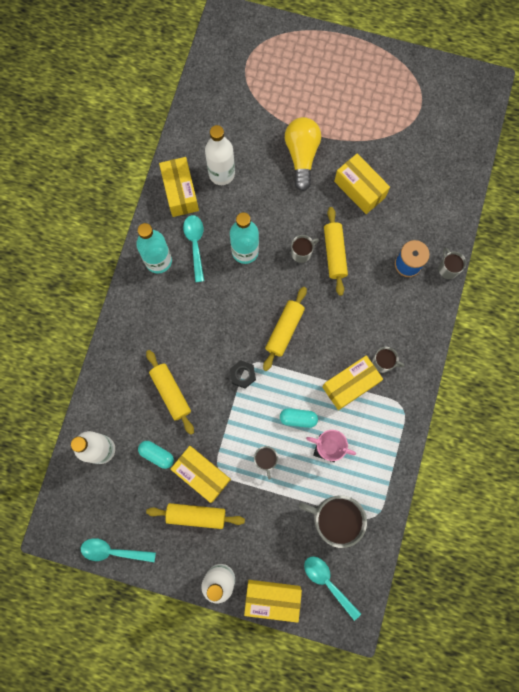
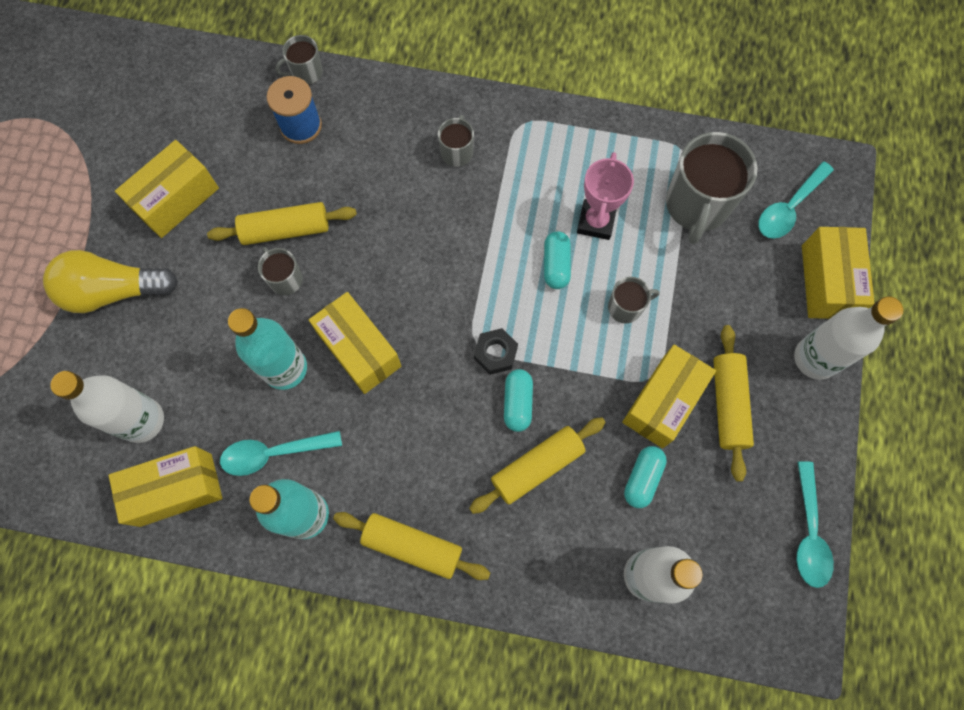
camera: 95 degrees left, 5 degrees down
(210, 385) = (517, 403): none -> turquoise capsule
(284, 330) = (417, 295): yellow rolling pin -> yellow rolling pin (412, 546)
(350, 385) = (496, 195): yellow box -> yellow box (359, 350)

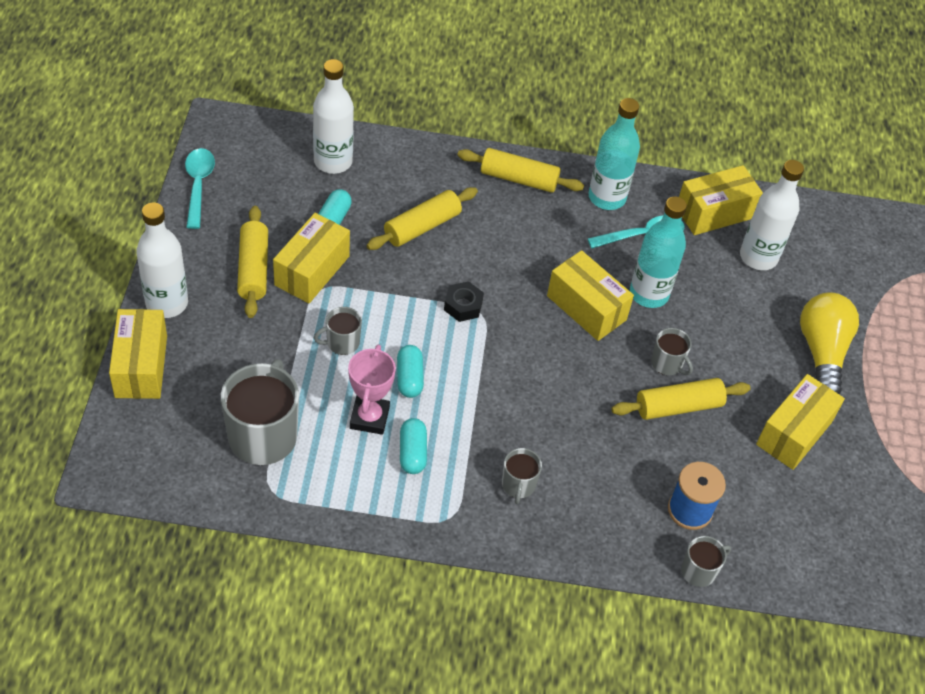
camera: 170 degrees right, 20 degrees down
(113, 291) = (822, 352): yellow light bulb -> yellow light bulb turned 75 degrees counterclockwise
(517, 403) = (441, 269): turquoise capsule -> turquoise capsule (412, 453)
(788, 208) = (166, 434): turquoise spoon -> none

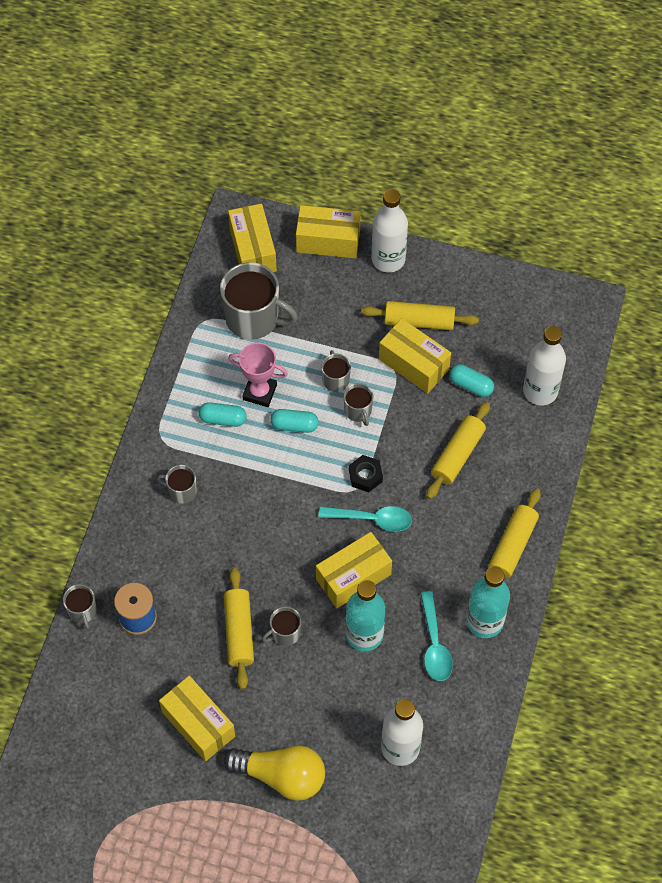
camera: 105 degrees right, 10 degrees up
(198, 185) = (515, 285): turquoise spoon -> turquoise spoon (372, 519)
(381, 318) = (358, 411): none -> grey mug
(422, 226) = (457, 455): yellow rolling pin -> yellow rolling pin turned 60 degrees clockwise
(714, 213) = (459, 719): yellow box -> yellow box (253, 250)

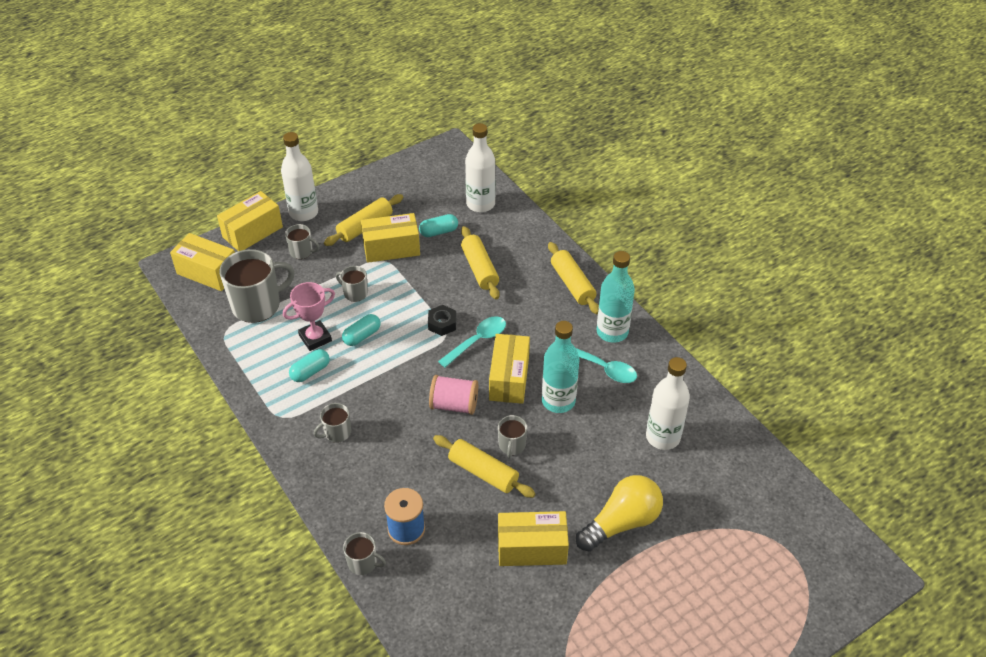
camera: 50 degrees left, 15 degrees down
(287, 556) = (454, 405): none -> pink spool
(358, 411) = (391, 296): grey mug -> grey mug (302, 251)

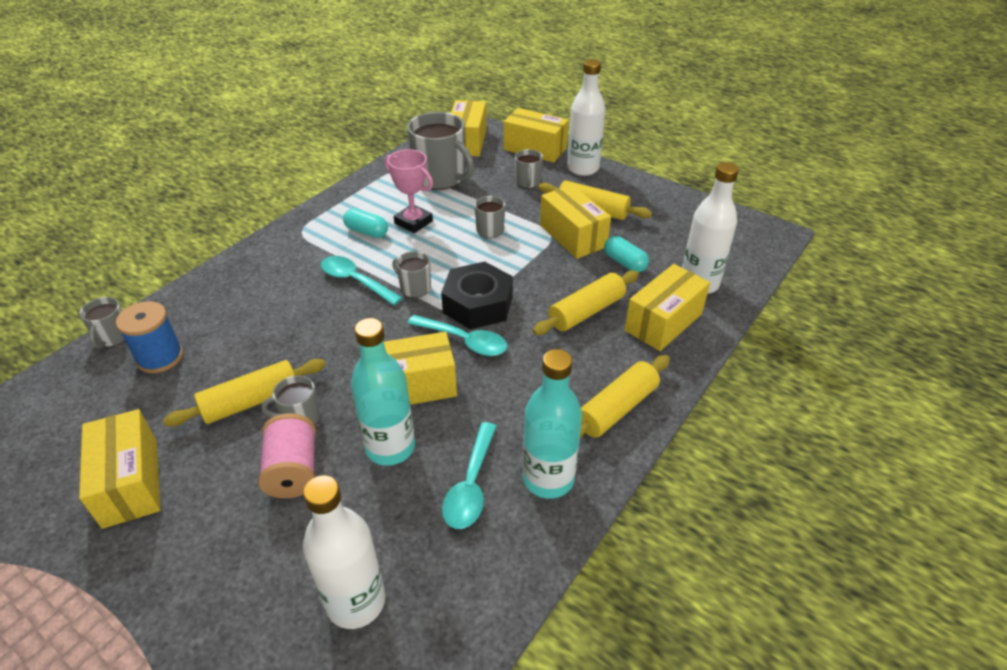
camera: 70 degrees right, 5 degrees down
(337, 432) = (289, 271): grey mug -> grey mug (415, 288)
(362, 336) = (430, 251): turquoise capsule -> none
(375, 390) = (355, 281): none -> turquoise spoon
(442, 324) = (478, 304): black nut -> black nut, size x1.81
(454, 405) = (353, 348): pink spool -> pink spool (293, 471)
(483, 472) = (251, 401): yellow rolling pin -> yellow rolling pin turned 45 degrees clockwise
(508, 235) = (663, 322): none -> yellow box
(621, 522) = (177, 582): yellow light bulb -> none

